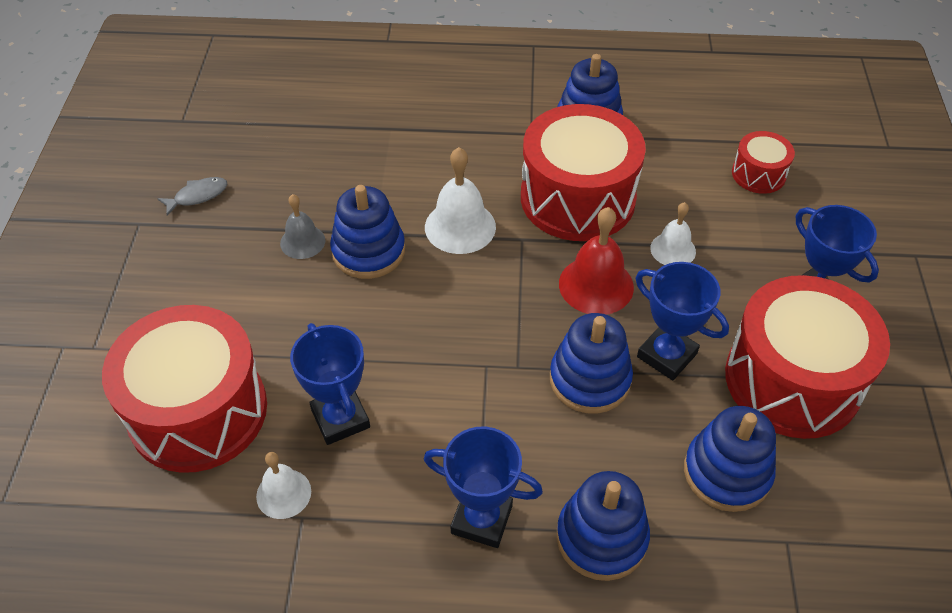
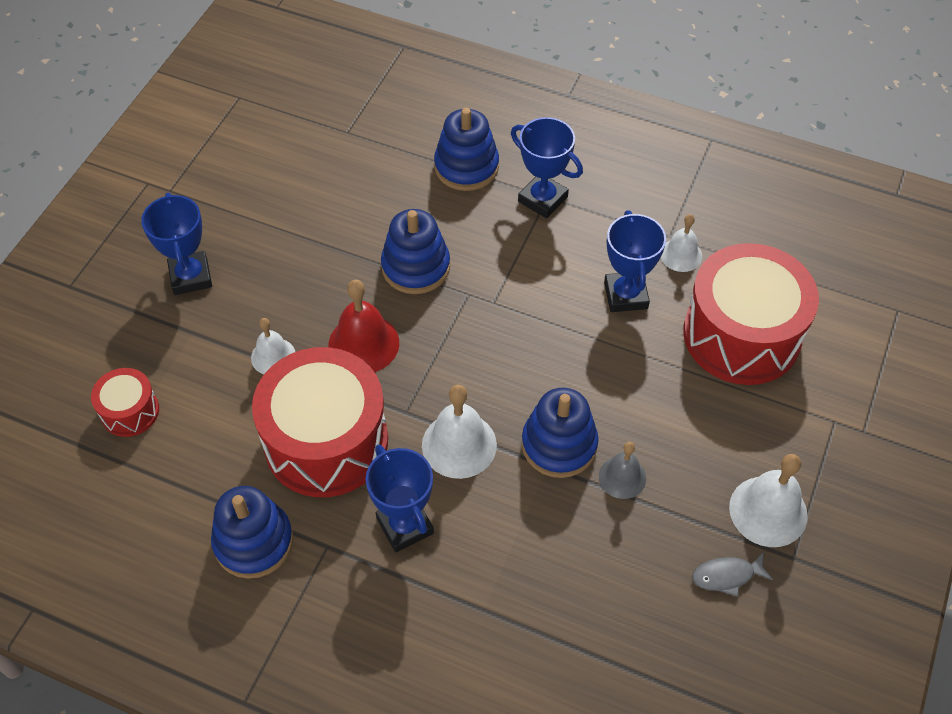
camera: 160 degrees left, 5 degrees up
(162, 251) = (768, 511): none -> white bell
(667, 355) = (343, 267): blue trophy -> blue trophy (405, 526)
(727, 472) = (356, 178): blue stacking toy -> none
(792, 380) = (261, 221): red drum -> none

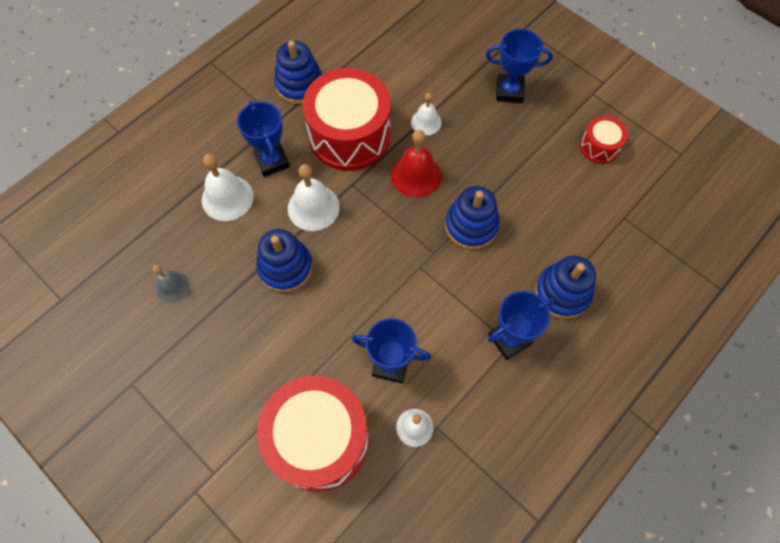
camera: 110 degrees right, 10 degrees up
(130, 411) = (415, 43): red drum -> red drum (599, 147)
(405, 526) = (272, 161): blue trophy -> blue trophy turned 75 degrees clockwise
(622, 477) = (243, 297): grey bell -> grey bell (172, 286)
(726, 576) = (143, 333): grey fish -> none
(768, 511) = (171, 383): white bell -> white bell (227, 198)

